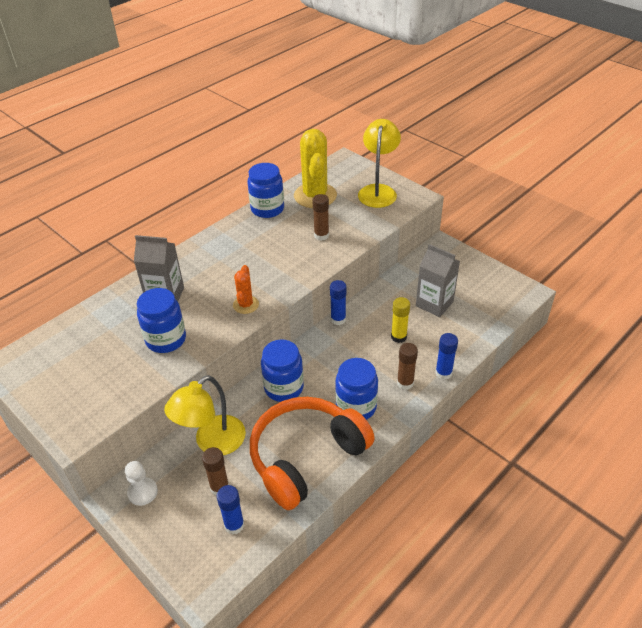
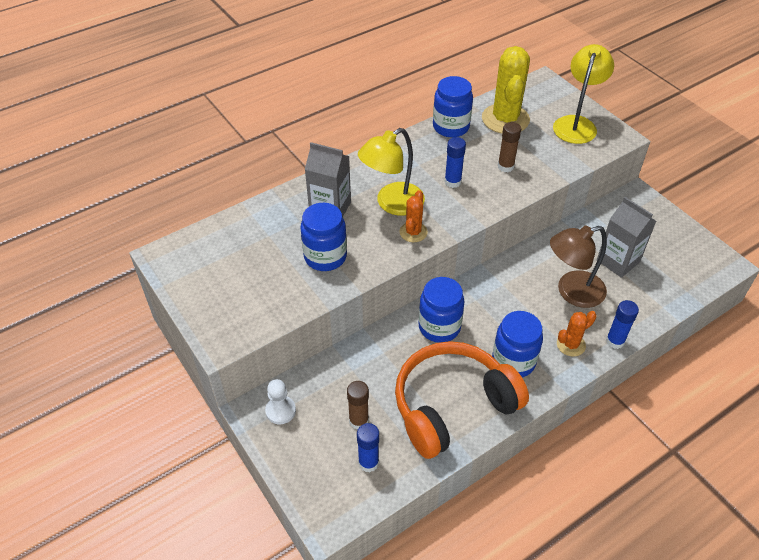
camera: 10 degrees right, 5 degrees up
(212, 443) = (357, 372): yellow lamp -> yellow lamp (392, 204)
(338, 319) = (508, 261): blue glue stick -> blue glue stick (452, 182)
(398, 337) = (572, 292): yellow glue stick -> brown lamp
(405, 383) = (571, 344): brown glue stick -> orange cactus

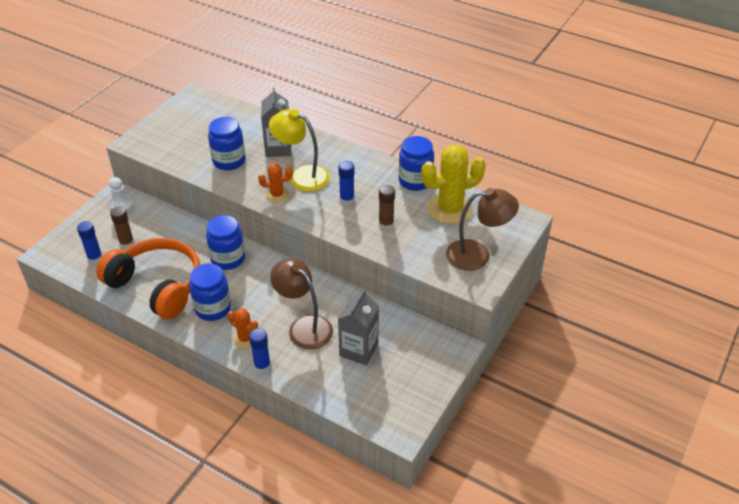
camera: 65 degrees right, 5 degrees down
(576, 124) = (477, 255): yellow lamp -> brown lamp

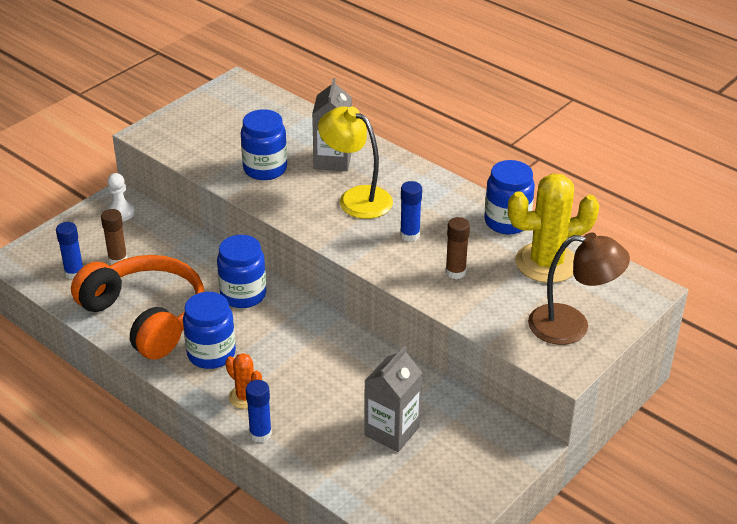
camera: 10 degrees right, 5 degrees down
(277, 195) = (319, 218): orange cactus -> none
(304, 327) = (325, 392): brown lamp -> none

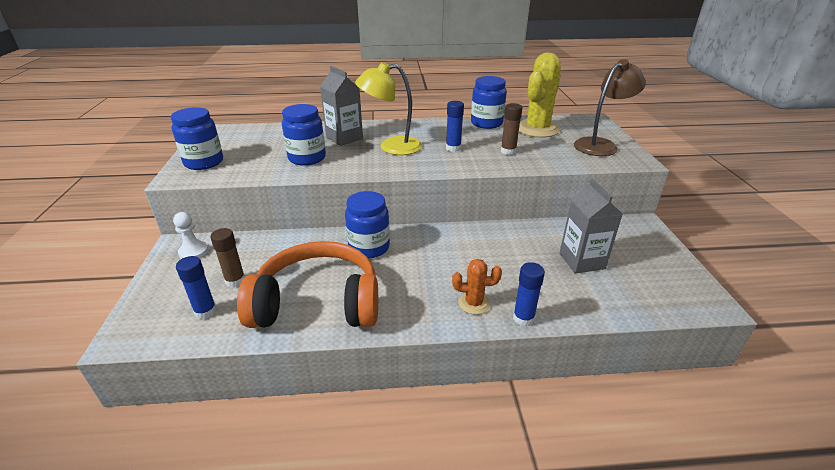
camera: 45 degrees left, 5 degrees down
(211, 354) = (406, 294): blue jar -> blue jar (204, 162)

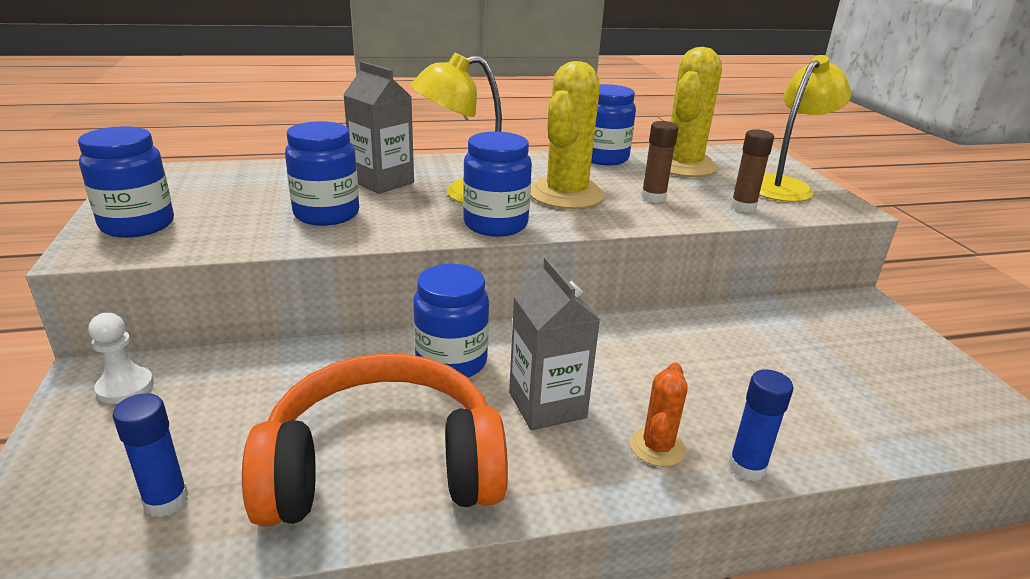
camera: 10 degrees left, 5 degrees down
(235, 281) = (216, 437): brown glue stick -> brown glue stick (743, 207)
(403, 167) = (495, 224): none -> blue jar
(453, 148) = (566, 194): blue glue stick -> yellow cactus
(474, 303) = (657, 447): orange cactus -> orange cactus turned 60 degrees counterclockwise
(582, 261) = (801, 365): grey carton -> grey carton (547, 405)
(600, 145) = (785, 186): brown lamp -> yellow lamp

